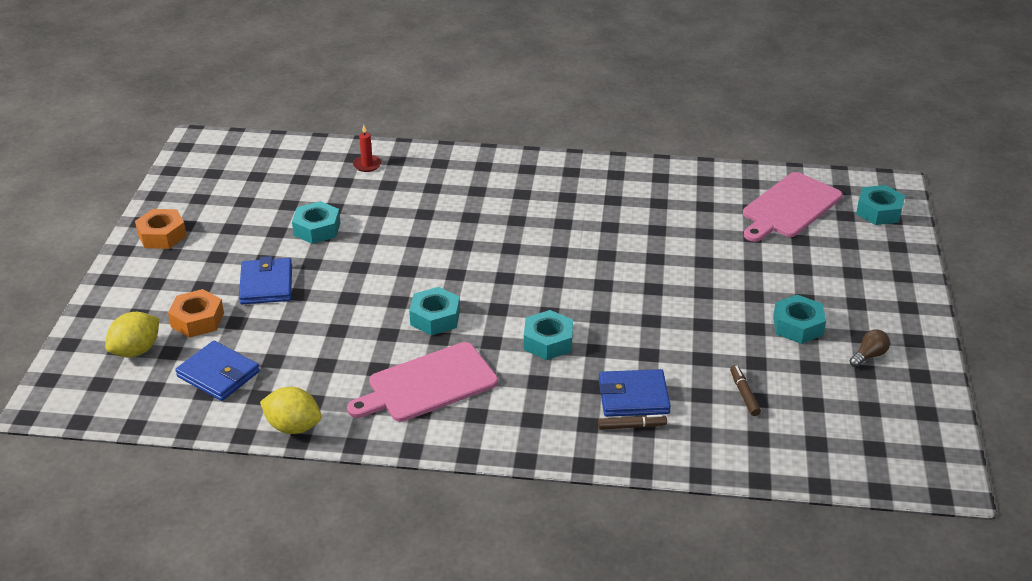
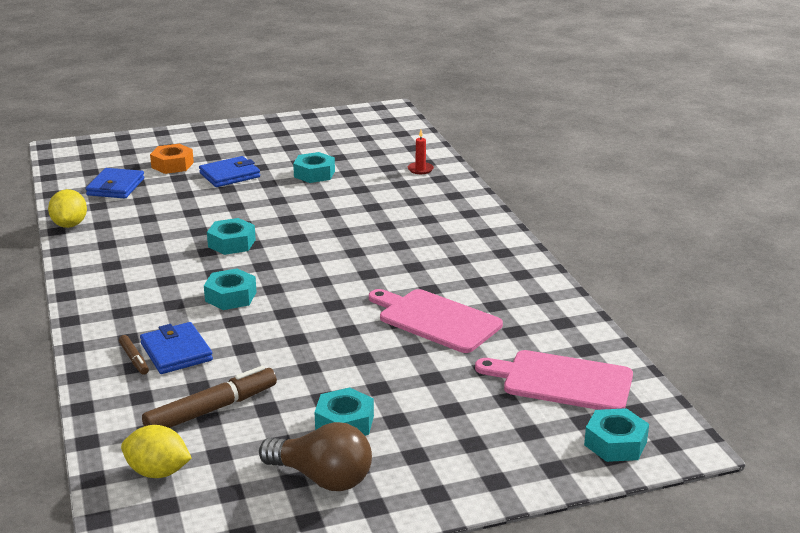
camera: 65 degrees right, 10 degrees down
(136, 350) = (127, 156): yellow lemon -> yellow lemon (158, 472)
(162, 235) = (262, 129): orange nut -> none
(428, 384) = (144, 260): pink cutting board -> pink cutting board (436, 320)
(744, 394) = (211, 410): brown marker -> brown marker, size x1.99
(869, 356) = (322, 478): brown light bulb -> brown light bulb, size x2.07

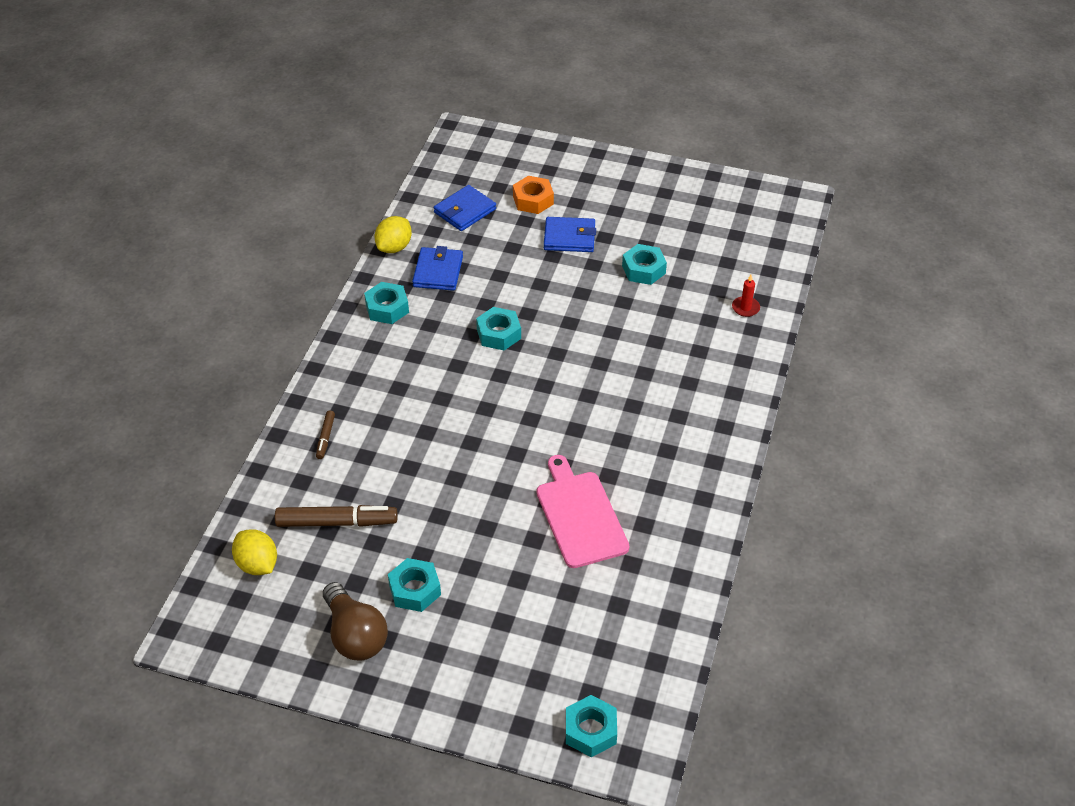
camera: 35 degrees right, 20 degrees up
(176, 352) = (359, 445): blue wallet -> blue wallet (438, 271)
(231, 296) = (446, 401): turquoise nut -> turquoise nut (387, 308)
(562, 381) = (614, 642): pink cutting board -> none

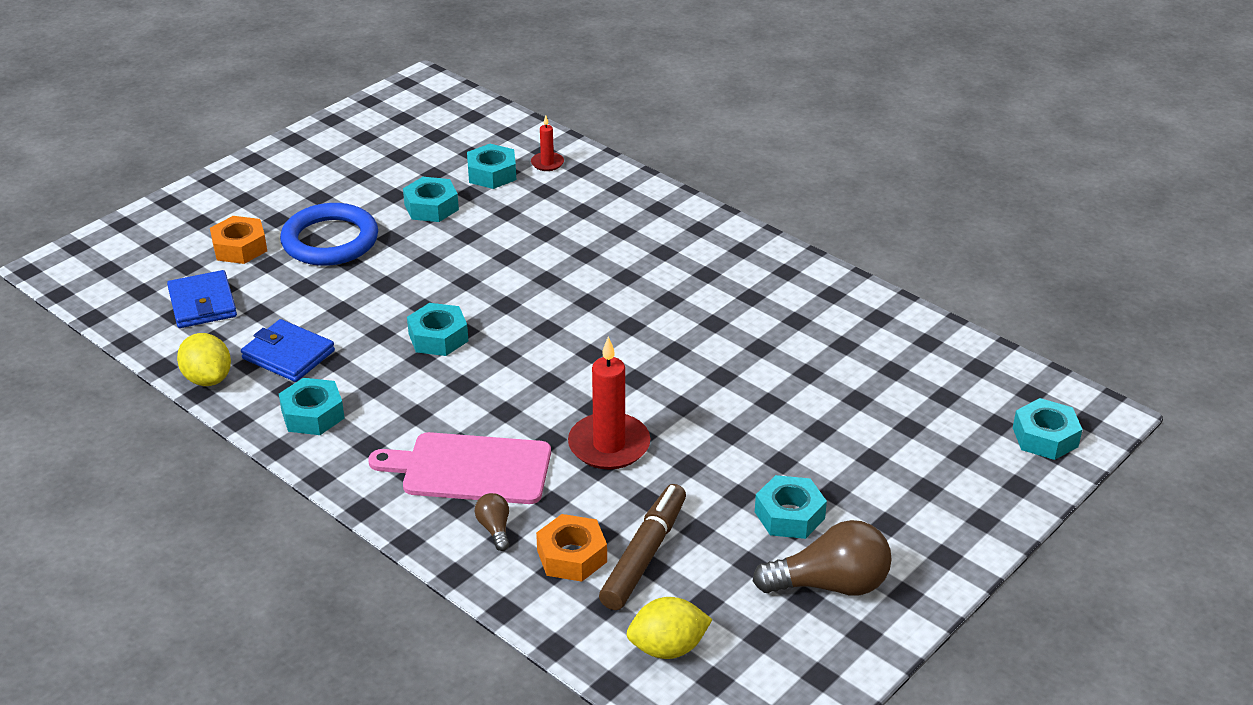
camera: 65 degrees left, 10 degrees down
(318, 485) = (572, 556): none -> orange nut
(325, 437) = (495, 529): brown marker -> brown light bulb
(436, 465) = (609, 445): none -> red candle
(569, 237) = (330, 240): blue wallet -> blue ring
(580, 515) = (757, 359): pink cutting board -> pink cutting board (470, 469)
(708, 284) = (492, 174): none -> turquoise nut

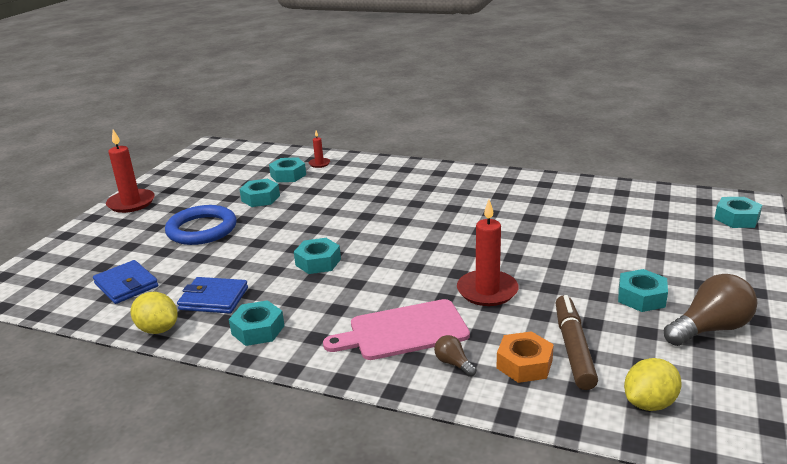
camera: 20 degrees left, 10 degrees down
(240, 247) = (136, 247): orange nut -> none
(267, 168) = (131, 203): none -> red candle

